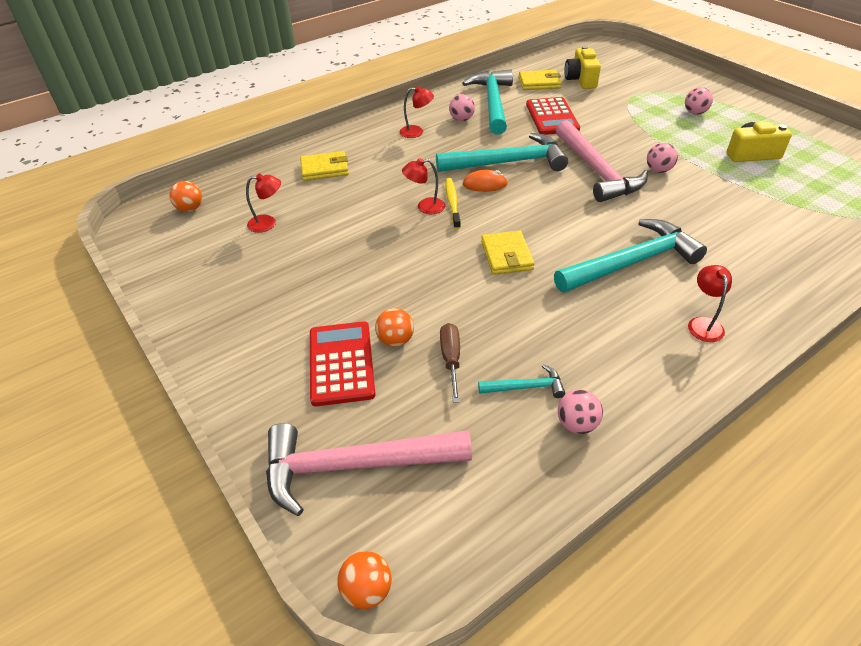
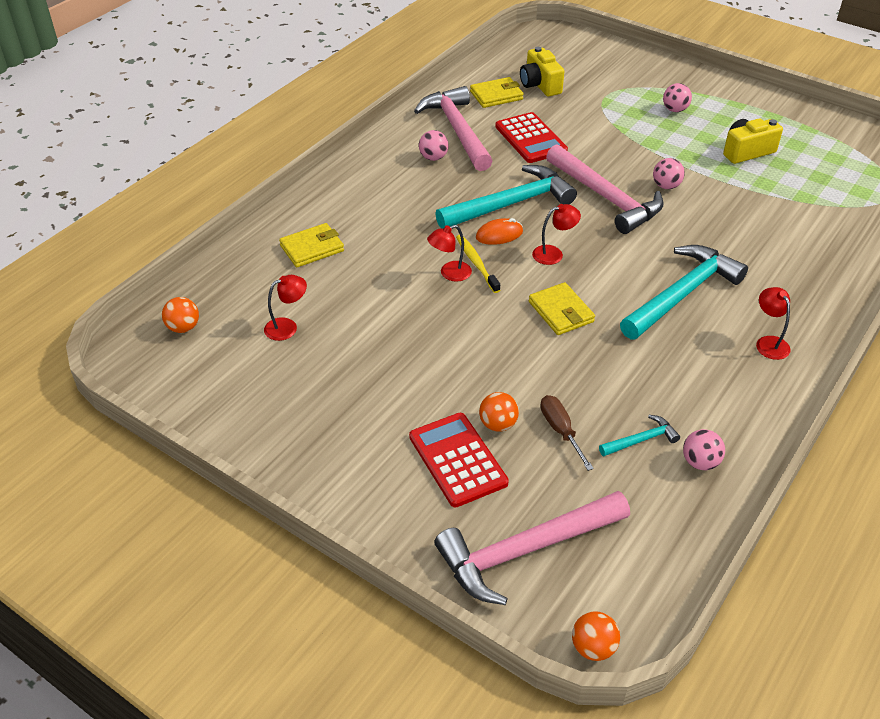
camera: 20 degrees left, 0 degrees up
(417, 132) = (391, 182): red lamp -> red lamp (554, 254)
(493, 103) = (457, 130): turquoise hammer -> pink hammer

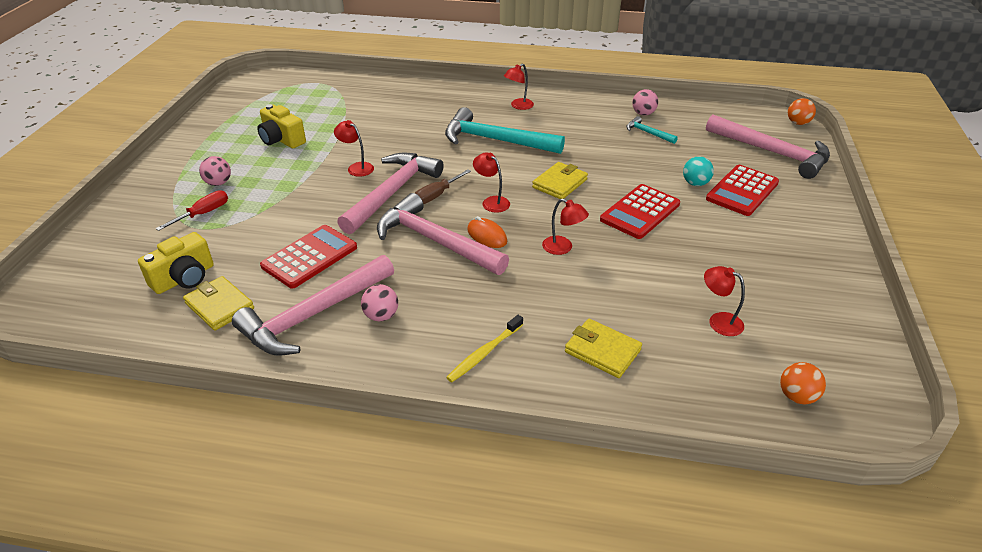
camera: 115 degrees left, 5 degrees down
(472, 350) = (640, 212): none -> red calculator
(476, 263) = (537, 237): yellow toothbrush -> yellow toothbrush (484, 353)
(498, 424) = (695, 183): orange ball -> turquoise ball
(511, 204) = (435, 241): turquoise hammer -> pink hammer
(561, 431) = (673, 160): brown screwdriver -> brown screwdriver (437, 195)
(626, 98) = (203, 214): none -> red screwdriver
(666, 186) = (356, 167): pink ball -> red lamp

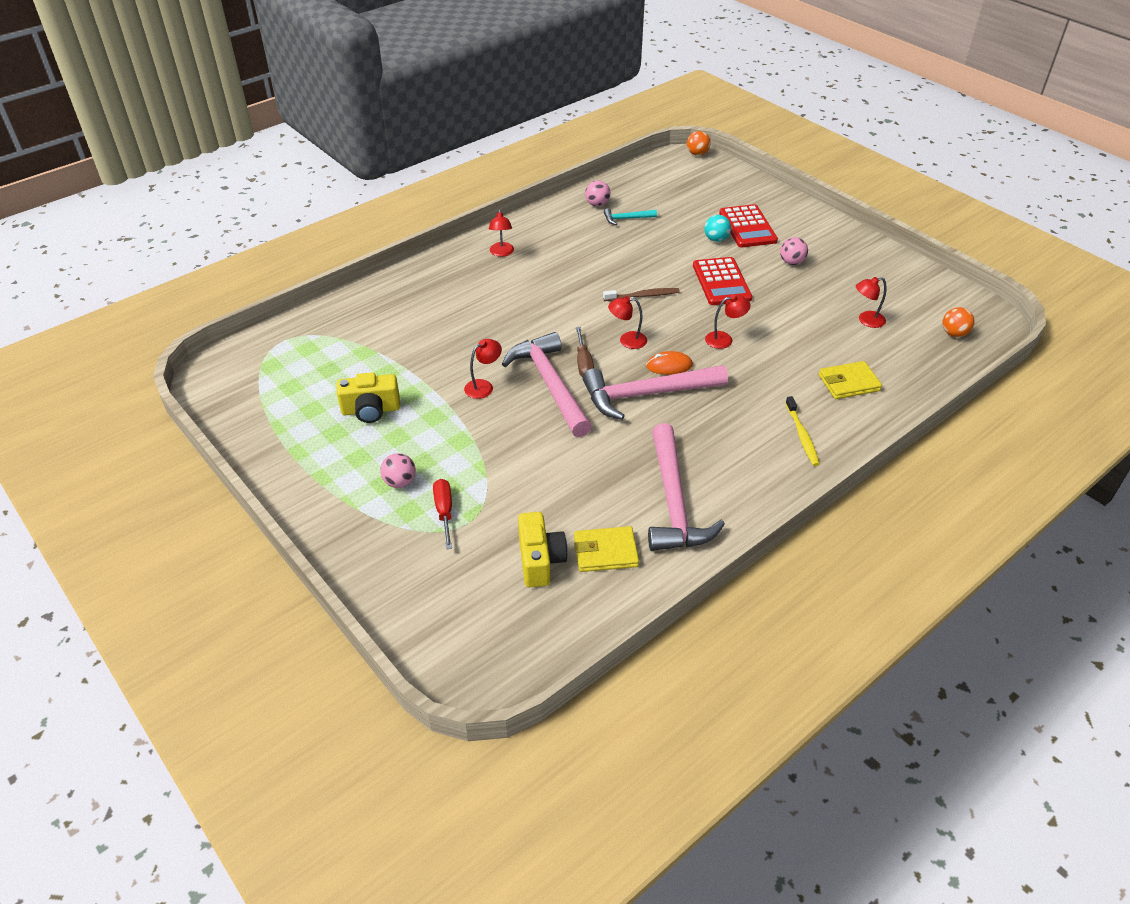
camera: 50 degrees left, 5 degrees up
(310, 257) = (592, 472): red calculator -> none
(356, 167) = (483, 386): red lamp -> red lamp turned 150 degrees clockwise
(381, 316) = (711, 466): pink ball -> pink ball (791, 262)
(495, 140) = (539, 292): turquoise hammer -> none
(559, 183) = (642, 296): yellow wallet -> brown toothbrush
(772, 153) = (719, 187): pink hammer -> none

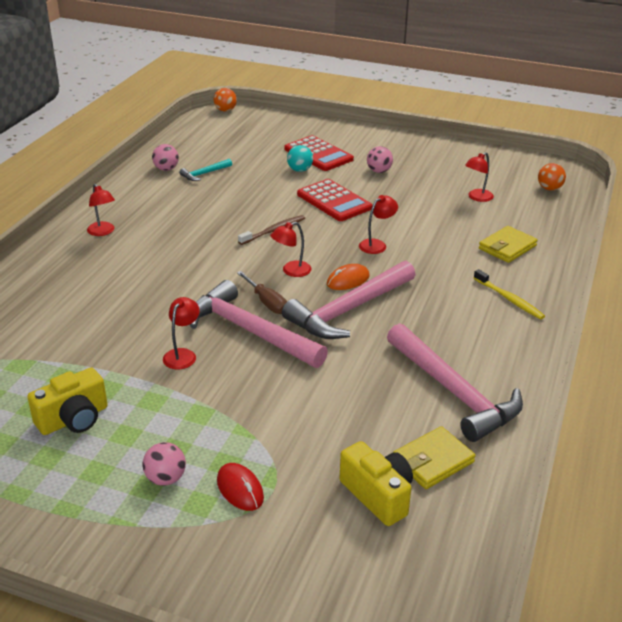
camera: 30 degrees left, 10 degrees down
(444, 512) = (240, 489): red screwdriver -> red mouse

